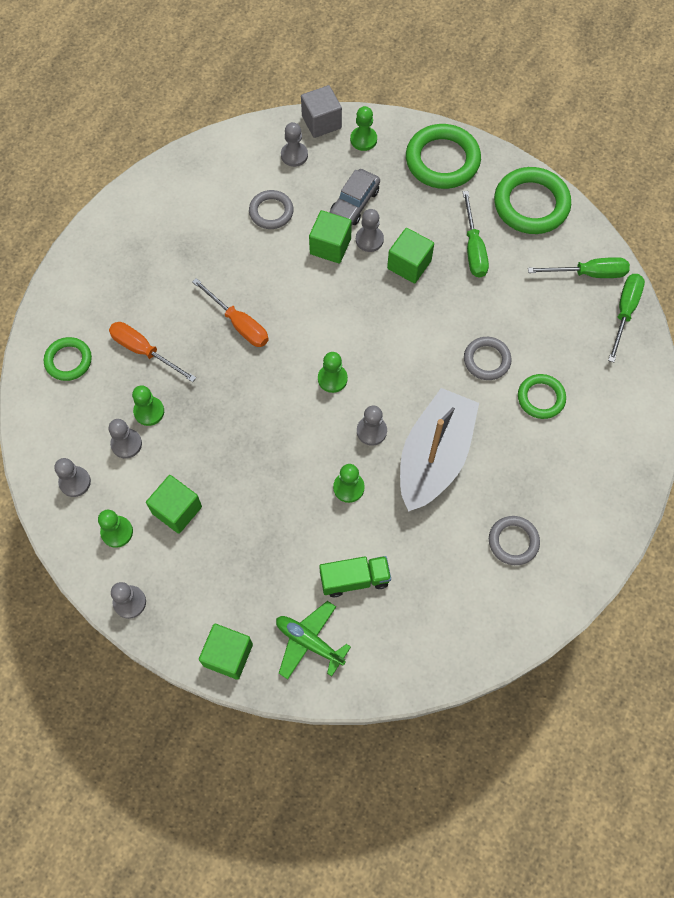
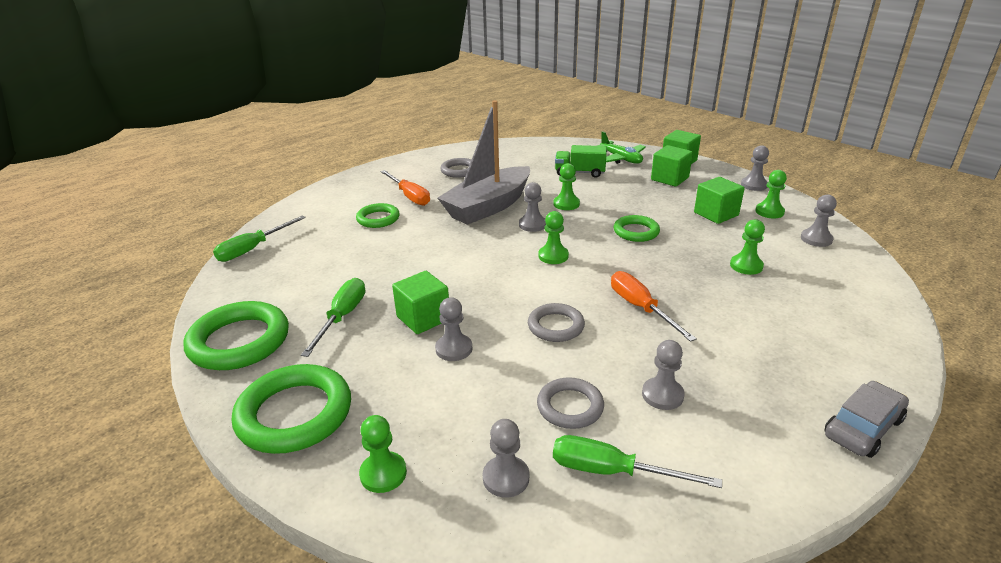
camera: 160 degrees left, 35 degrees down
(68, 361) = (850, 315): green ring -> green ring (636, 232)
(126, 444) = (768, 251): grey pawn -> grey pawn (662, 395)
(144, 351) = (756, 306): orange screwdriver -> orange screwdriver (409, 196)
(321, 122) = (434, 524): grey cube -> none
(330, 246) = (505, 352): green cube -> green cube (669, 179)
(354, 203) = (449, 390): grey car -> grey car (863, 427)
(486, 360) = (403, 243): grey ring -> grey ring (556, 326)
(588, 273) = (251, 277): green screwdriver -> green screwdriver (612, 471)

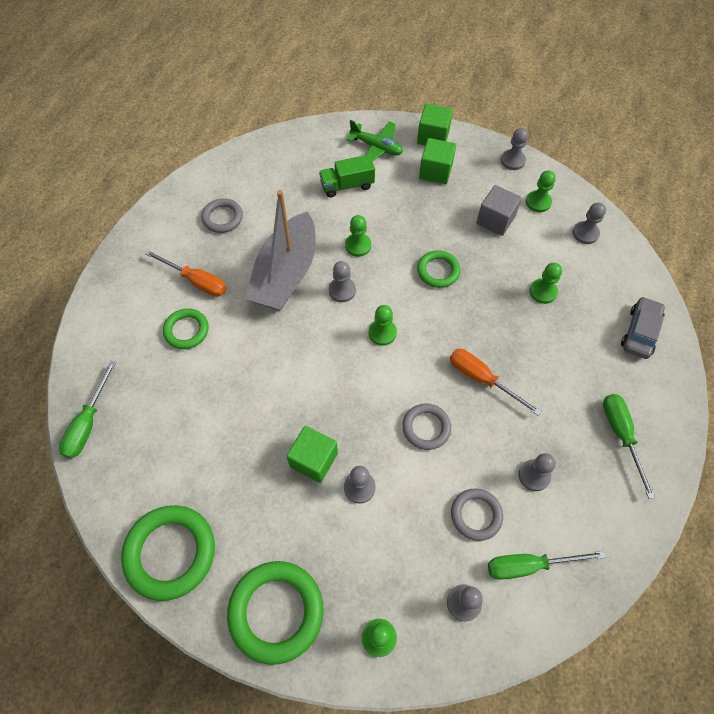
camera: 25 degrees left, 30 degrees up
(342, 317) = (242, 486): green screwdriver -> green screwdriver (621, 435)
(716, 214) = (495, 220): green cube -> grey cube
(863, 427) = (668, 454): grey car -> grey car (640, 332)

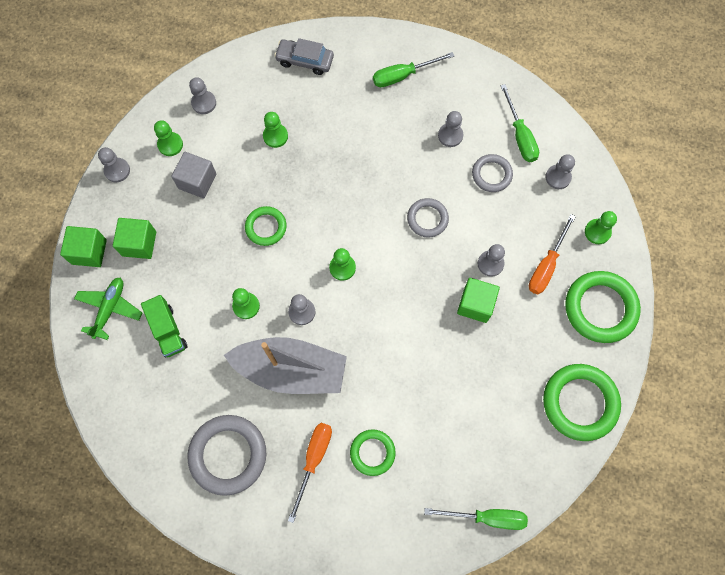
camera: 100 degrees left, 10 degrees up
(222, 218) = (228, 455): grey ring -> grey ring, size x1.72
(482, 379) = (373, 179): orange screwdriver -> orange screwdriver (546, 265)

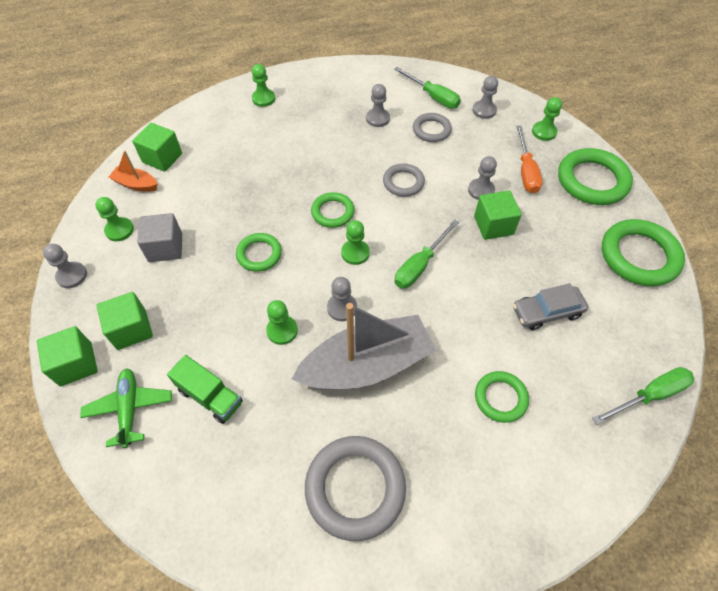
camera: 30 degrees left, 15 degrees down
(204, 103) = (136, 184): grey pawn -> orange boat
(238, 84) = (162, 158): none -> green cube
(275, 136) = (223, 181): green pawn -> green pawn (263, 99)
(305, 60) = (215, 118): grey car -> grey car (547, 312)
(313, 460) = (449, 439): orange screwdriver -> none
(348, 218) = (333, 212): none -> green ring
(403, 75) = (309, 96): green screwdriver -> green screwdriver (420, 265)

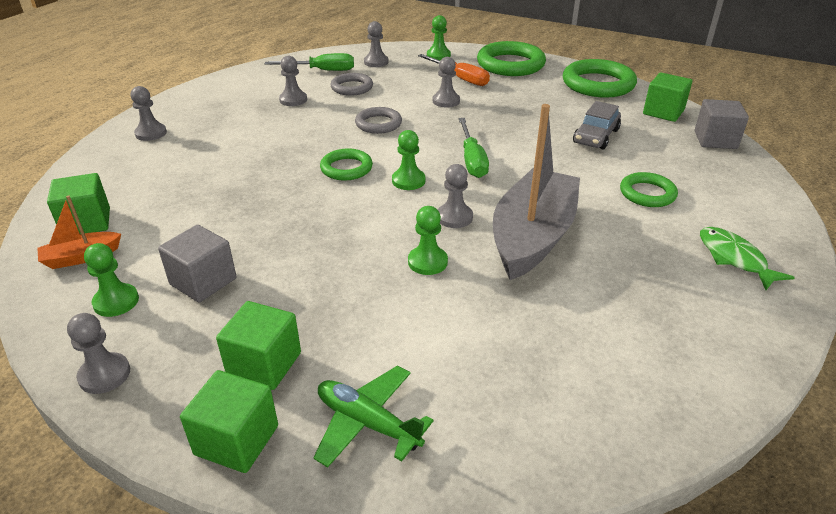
camera: 45 degrees left, 20 degrees down
(210, 396) = (437, 349): green truck -> none
(259, 254) = (320, 229): green ring -> none
(263, 99) = (151, 133): green pawn -> grey pawn
(355, 488) = (652, 311): grey ring -> none
(473, 506) = (734, 258): none -> green fish
(493, 225) = (486, 114): green cube -> green cube (663, 112)
(649, 395) = (715, 140): green screwdriver -> grey cube

